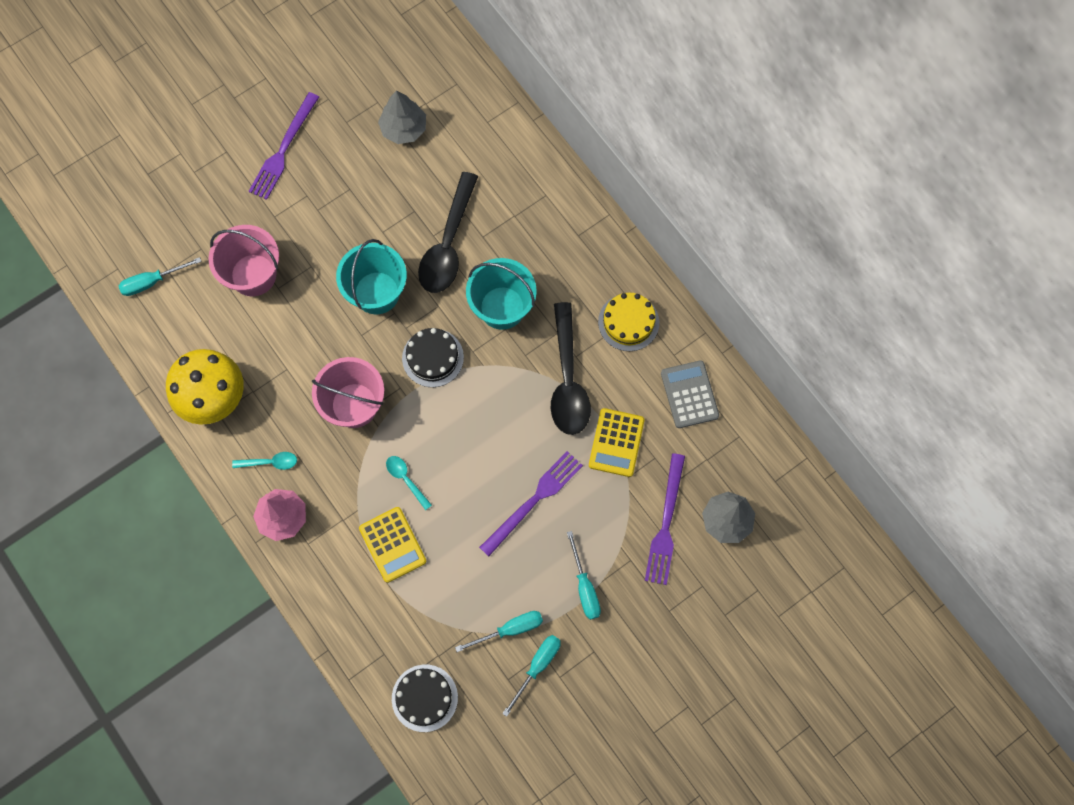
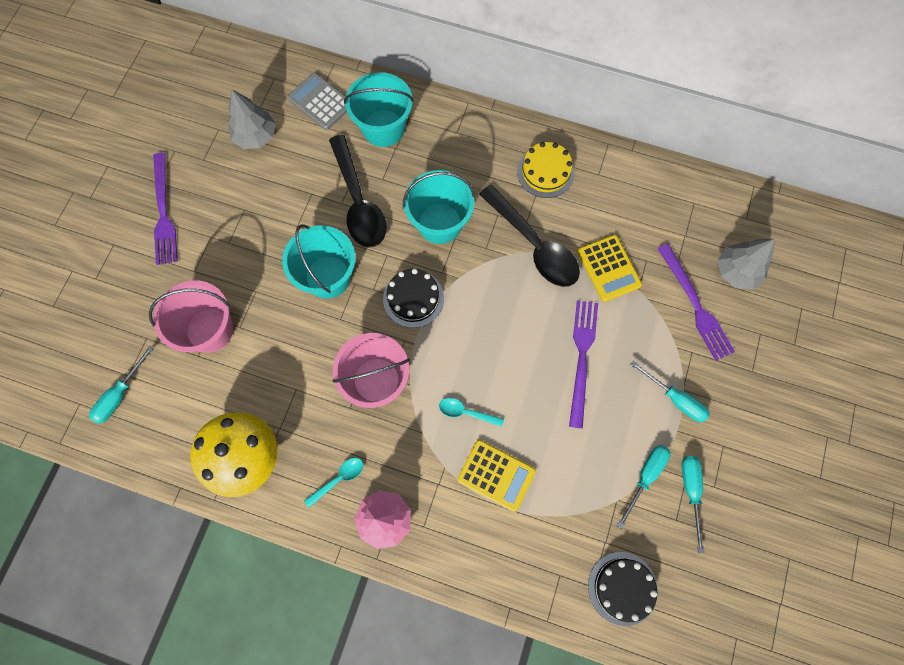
camera: 35 degrees left, 0 degrees up
(517, 190) = (383, 128): none -> turquoise bucket
(689, 394) = (633, 196): grey calculator -> grey calculator (320, 102)

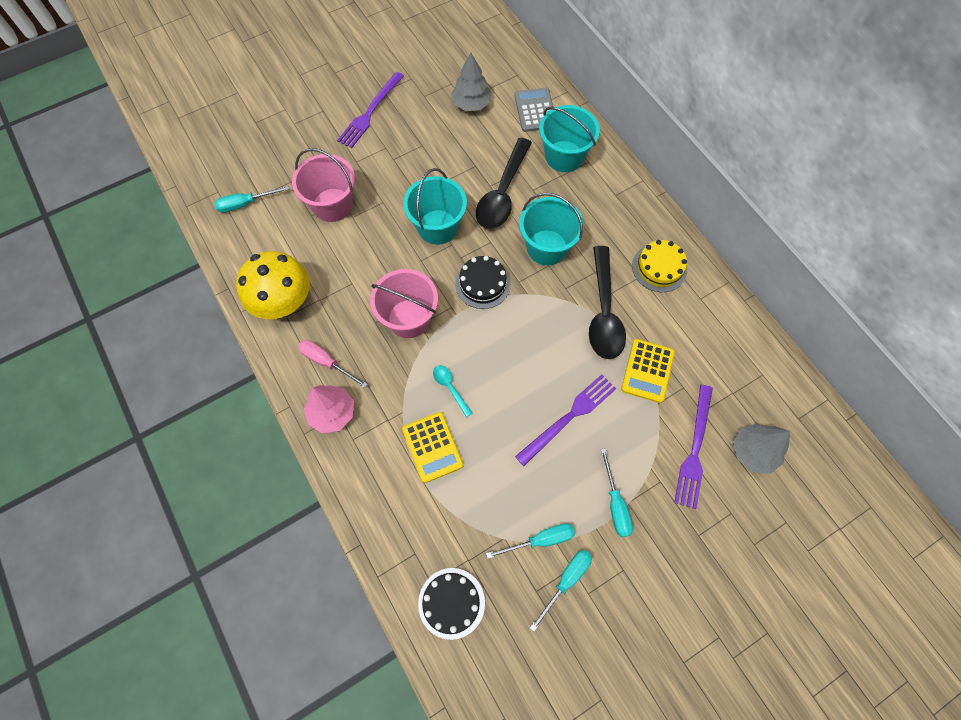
camera: 40 degrees right, 5 degrees down
(338, 479) = (326, 362): turquoise spoon -> pink screwdriver

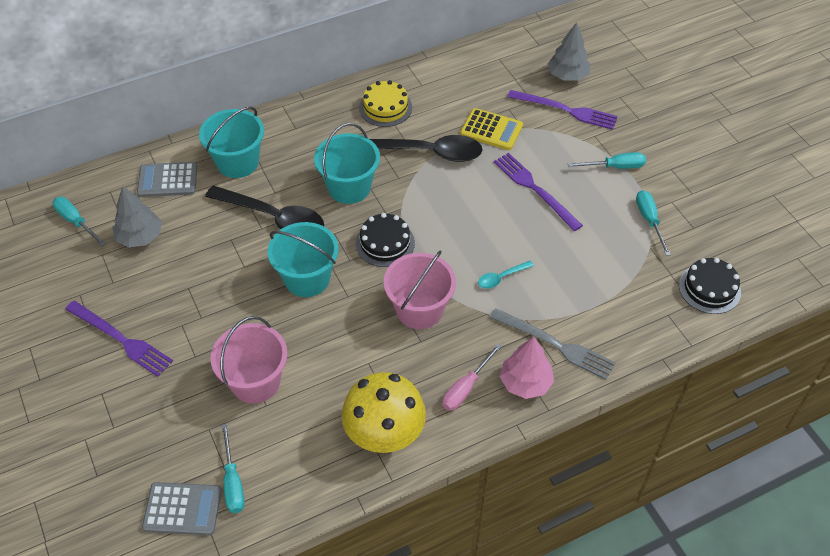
camera: 85 degrees left, 15 degrees down
(226, 177) = (182, 509): none -> grey calculator
(374, 439) = (555, 344): none -> grey fork
(432, 447) = (563, 295): yellow calculator -> none
(566, 580) = (682, 206): turquoise screwdriver -> turquoise screwdriver (76, 221)

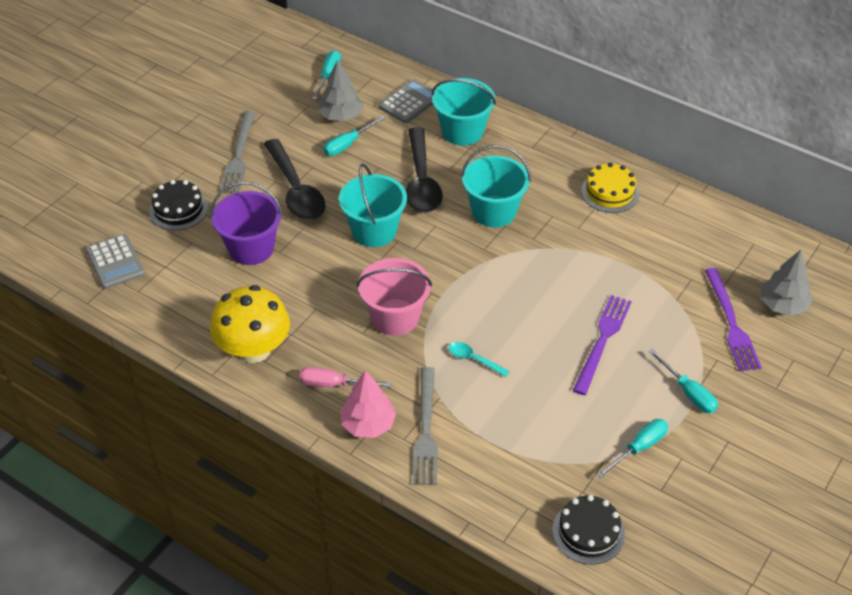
camera: 60 degrees right, 5 degrees down
(121, 339) = (239, 155): purple fork -> grey fork
(167, 180) = (409, 102): grey calculator -> grey calculator turned 75 degrees clockwise
(233, 482) = (154, 278): turquoise screwdriver -> turquoise screwdriver (348, 144)
(255, 382) = (251, 248): pink bucket -> purple bucket
(385, 243) = (450, 262): black cake -> black cake (178, 209)
(428, 152) = (581, 245): black spoon -> black spoon (295, 190)
(491, 130) = (651, 277): yellow calculator -> none

